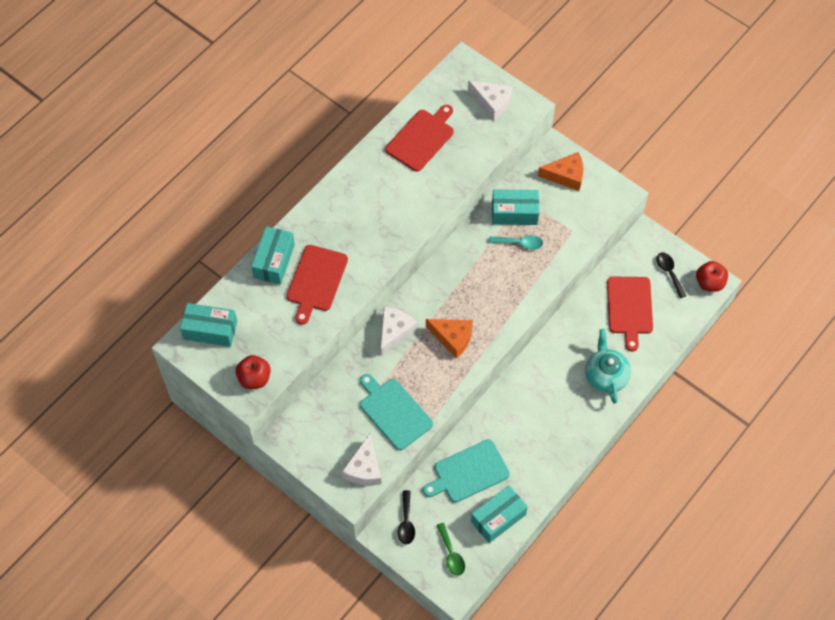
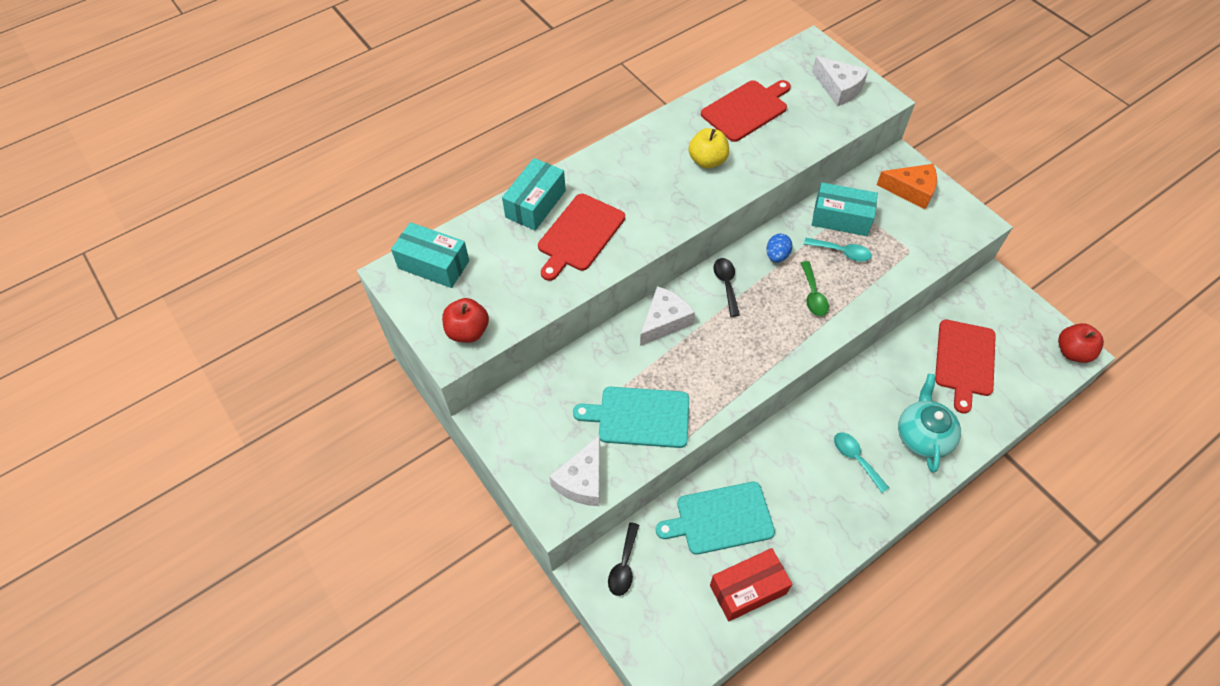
camera: 15 degrees right, 5 degrees down
(394, 412) = (639, 417): turquoise cutting board -> turquoise cutting board turned 60 degrees counterclockwise
(400, 193) = (707, 161): none -> yellow apple
(451, 554) = (674, 624): green spoon -> green spoon (813, 295)
(452, 338) = (735, 343): orange cheese -> none
(470, 257) = (777, 256): none -> blue egg
(498, 518) = (748, 589): turquoise box -> red box
(559, 405) = (855, 459): none -> turquoise spoon
(669, 272) = (1020, 330): black spoon -> black spoon (726, 284)

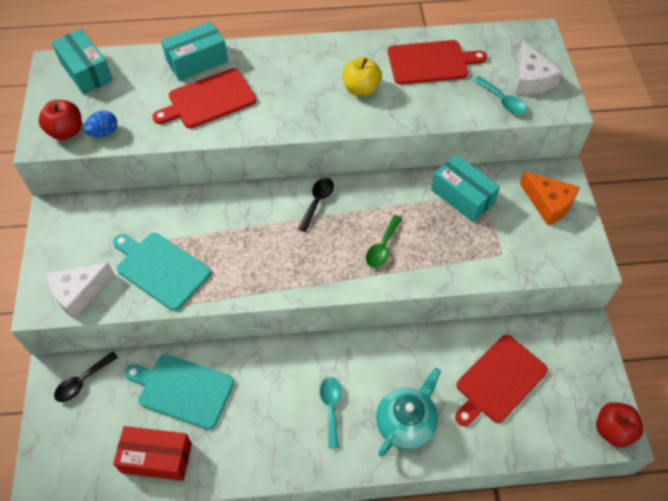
camera: 30 degrees right, 0 degrees up
(664, 321) = (243, 206): white cheese -> none
(777, 256) = (379, 200): blue egg -> blue egg (104, 133)
(842, 252) = (438, 225): turquoise spoon -> turquoise spoon (502, 101)

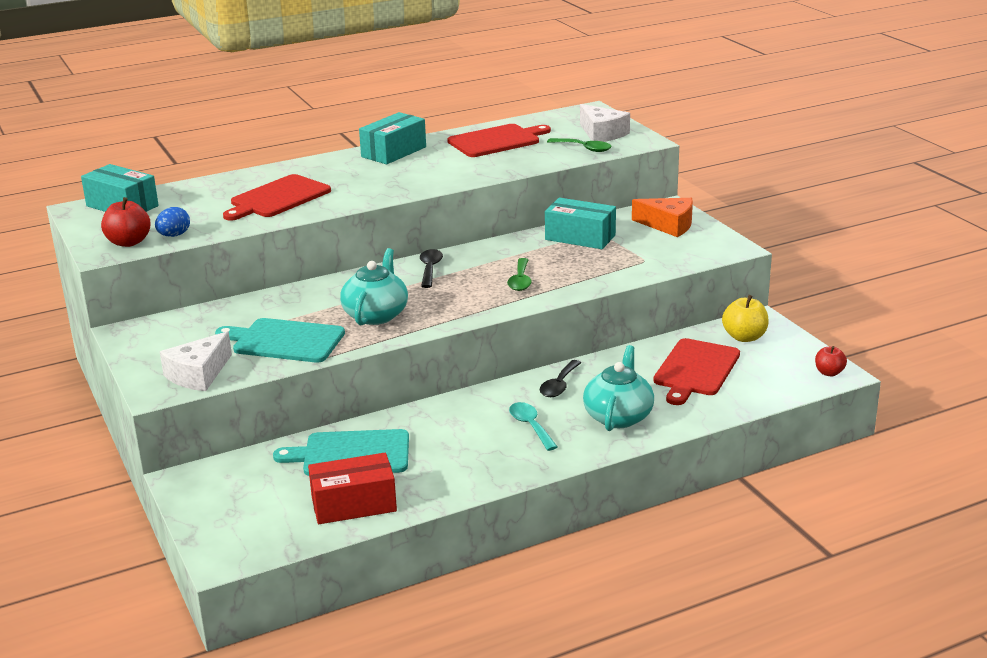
camera: 20 degrees left, 30 degrees down
(82, 381) = (224, 476): black spoon -> black spoon (559, 385)
(197, 61) = (246, 180): turquoise box -> turquoise box (394, 152)
(245, 257) = (376, 315): none -> turquoise teapot
(361, 89) = (437, 166): yellow apple -> yellow apple (744, 337)
(502, 101) = (584, 148): turquoise spoon -> green spoon
(613, 430) = (829, 373): red apple -> red apple, size x0.64

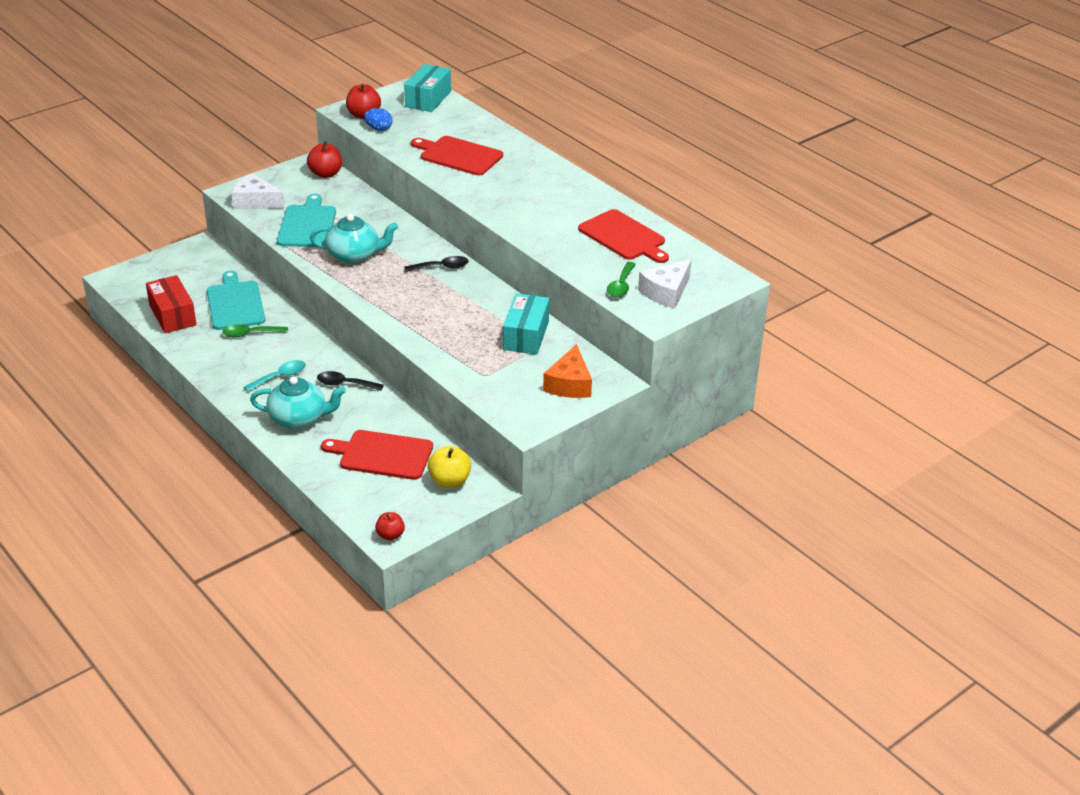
camera: 75 degrees right, 10 degrees up
(163, 325) = (325, 174): none -> red apple
(394, 152) = (576, 190): turquoise box -> none
(520, 281) = (428, 313): green spoon -> green spoon (250, 334)

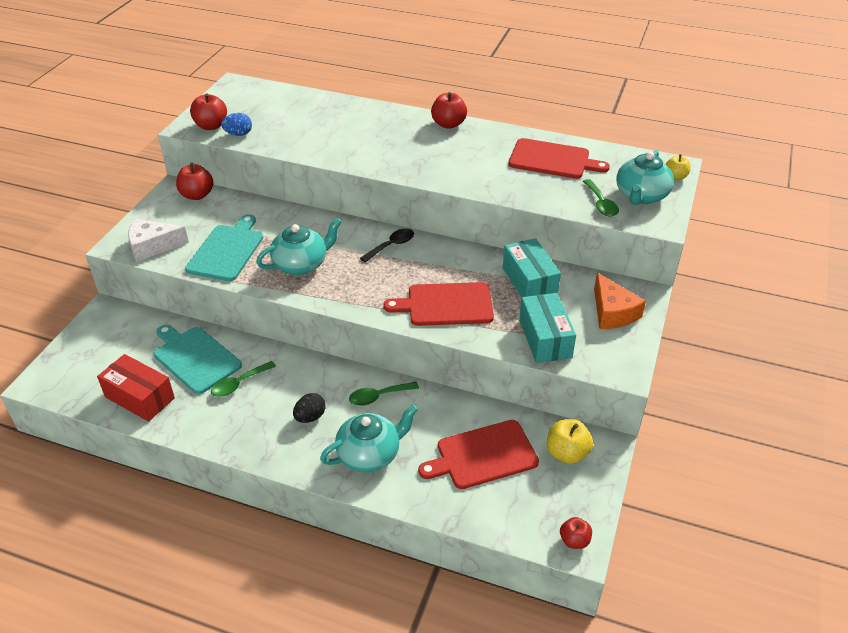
camera: 30 degrees left, 5 degrees up
(280, 377) = (310, 417): turquoise spoon -> black egg
(307, 225) = (227, 251): turquoise cutting board -> turquoise cutting board turned 45 degrees clockwise
(344, 384) = (378, 397): black spoon -> green spoon
(428, 99) = (255, 94): turquoise box -> turquoise box (545, 338)
(459, 155) = (337, 135): red cutting board -> red cutting board (446, 304)
(567, 177) = (448, 124): none -> red apple
(666, 292) = (641, 196): white cheese -> turquoise teapot
(721, 288) = (675, 177): none -> yellow apple

